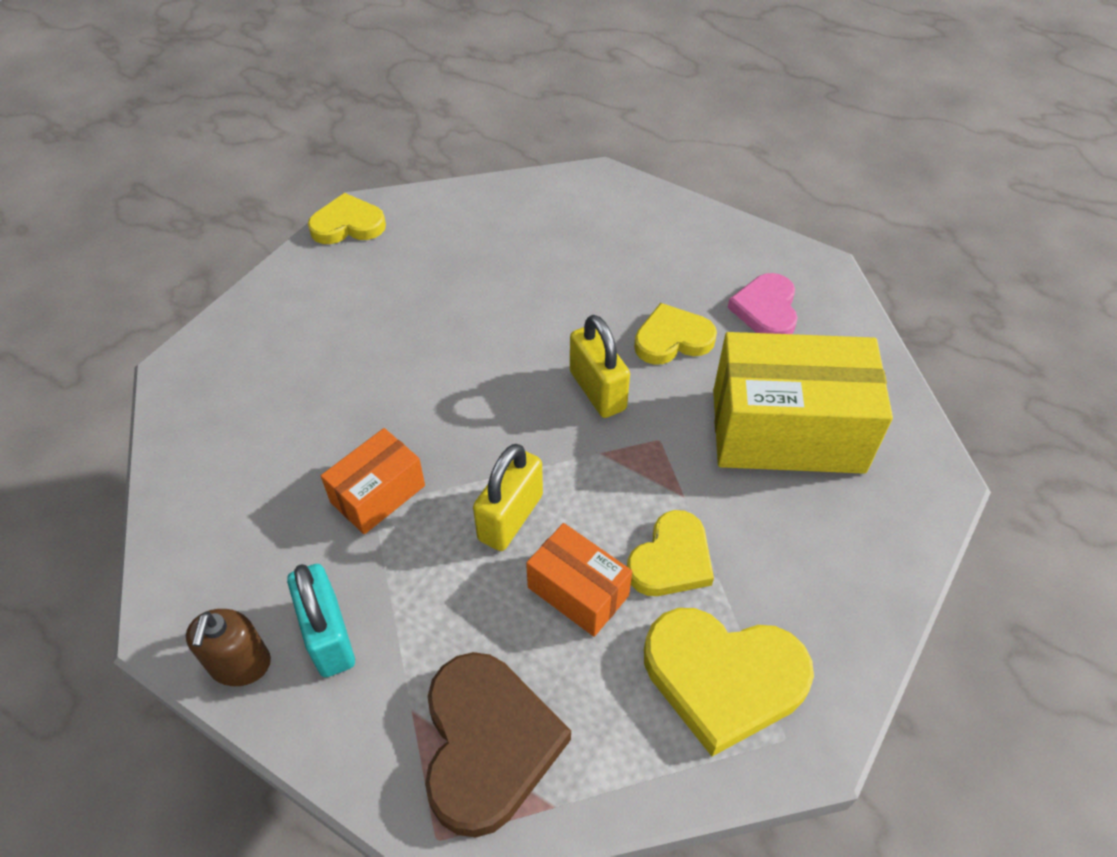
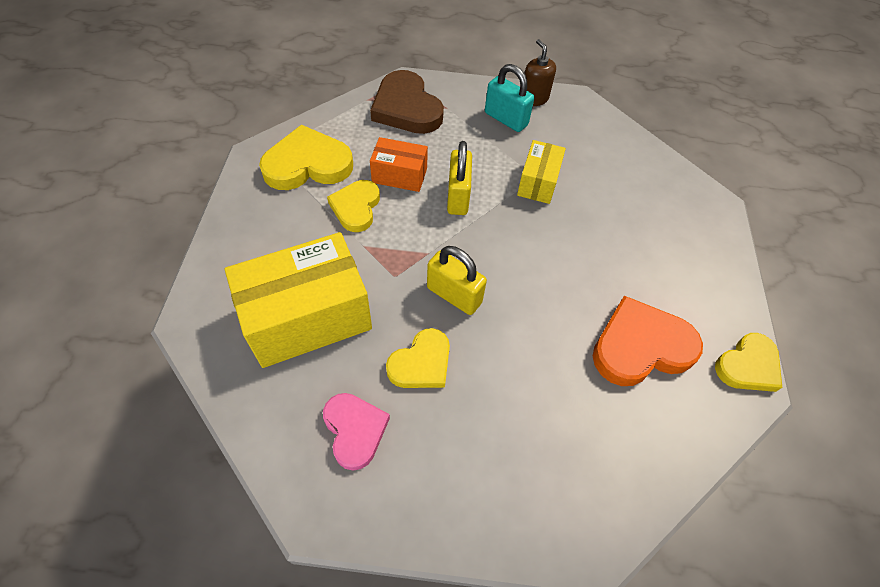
camera: 150 degrees right, 5 degrees up
(378, 494) = (538, 182): orange box -> yellow box
(433, 273) = (640, 346): none -> orange heart

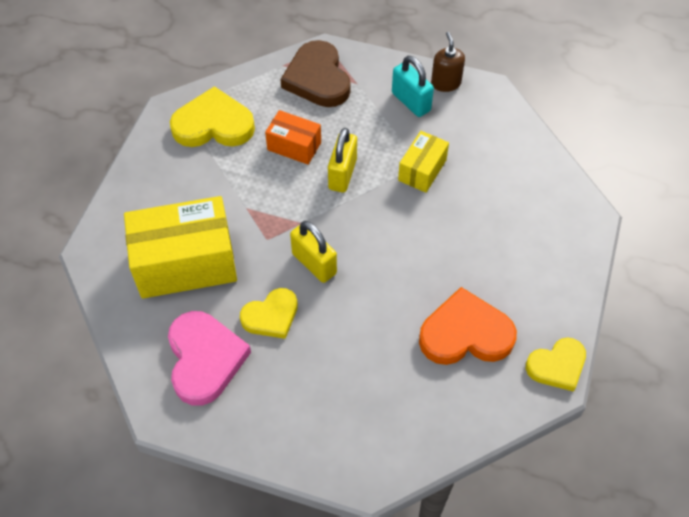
camera: 15 degrees right, 0 degrees up
(355, 430) = (205, 359): pink heart -> pink heart, size x1.55
(356, 207) = (248, 172): yellow heart -> none

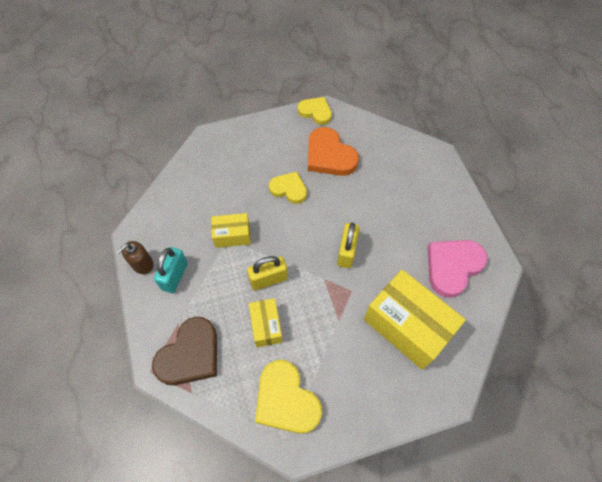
camera: 125 degrees left, 5 degrees up
(271, 316) = (398, 251): yellow heart -> yellow heart (289, 189)
(294, 146) = (266, 326): orange box -> yellow box

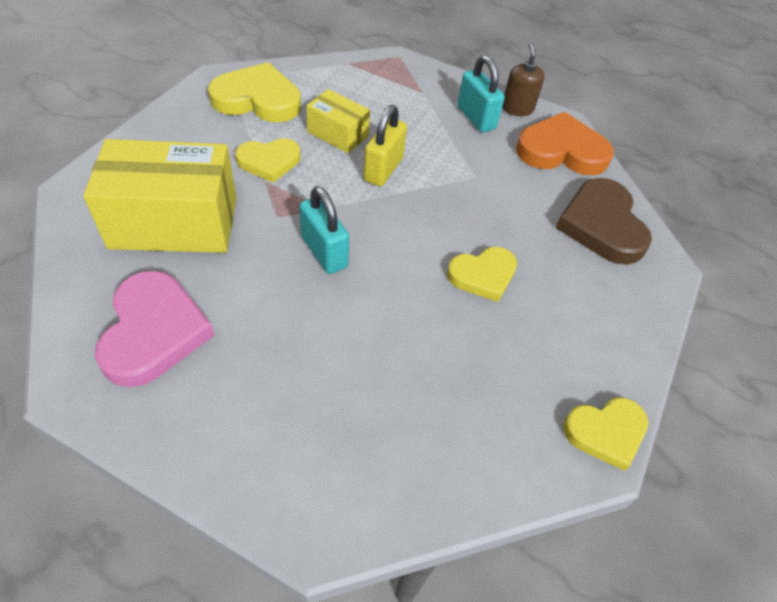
camera: 130 degrees right, 10 degrees down
(190, 354) = (381, 80): brown heart -> brown heart (601, 225)
(232, 235) = (474, 182): yellow box -> none
(325, 334) = (269, 162): none -> yellow heart
(329, 156) = (491, 367): orange heart -> orange heart (561, 151)
(347, 252) = (324, 252): yellow padlock -> turquoise padlock

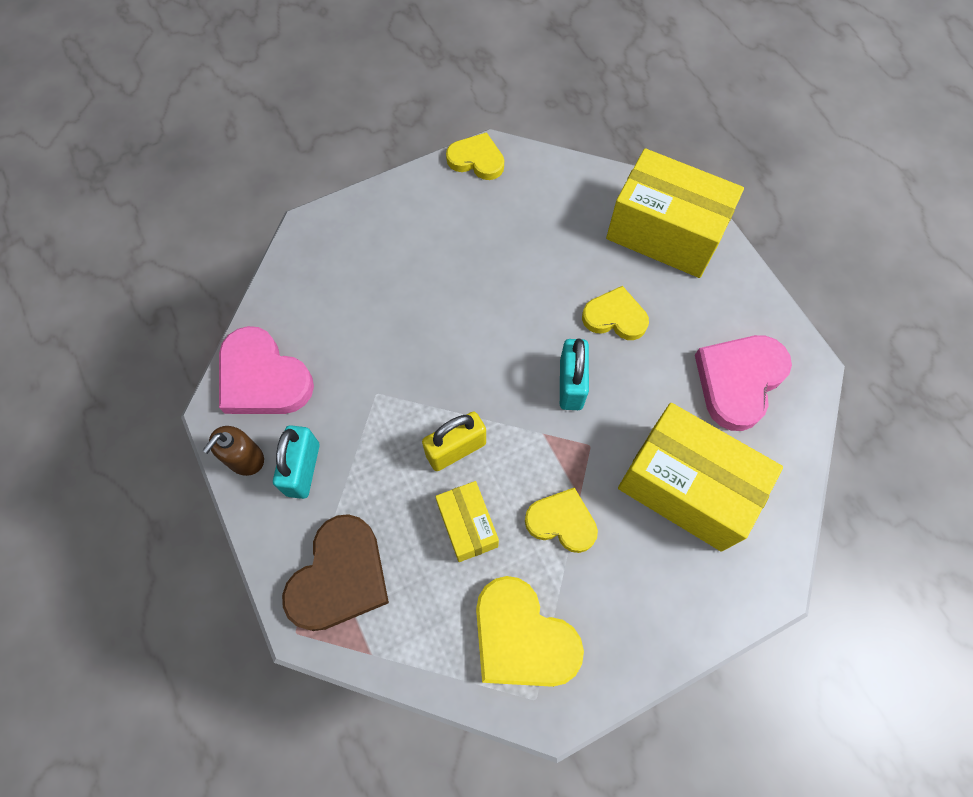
camera: 140 degrees left, 15 degrees up
(320, 466) = (664, 233): none -> yellow box
(483, 275) = (459, 295): yellow heart -> yellow heart (615, 317)
(561, 151) = (263, 378): orange heart -> pink heart
(601, 225) = (318, 285): brown heart -> brown heart (340, 577)

